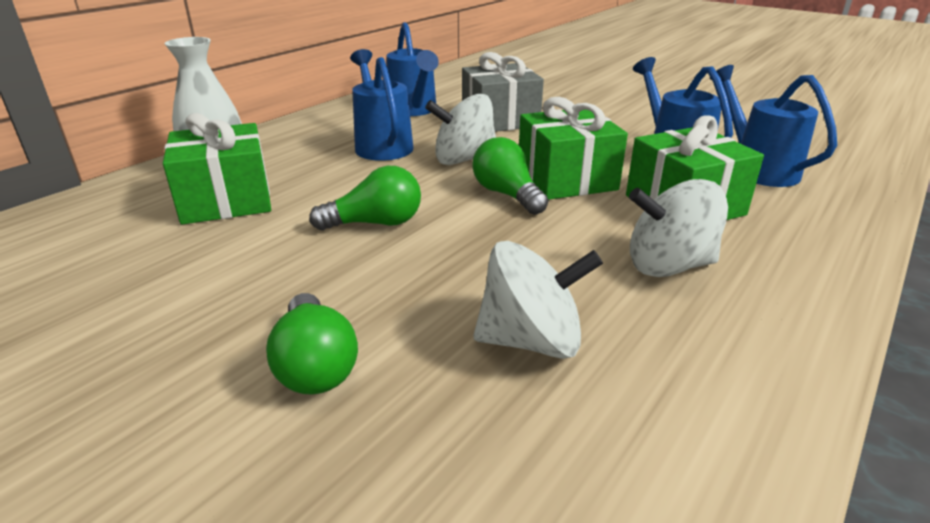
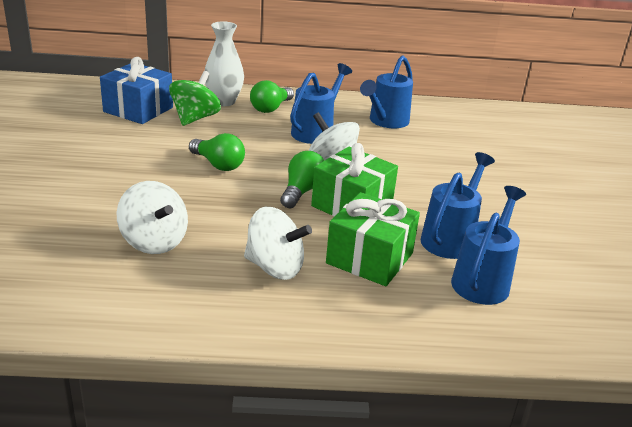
camera: 50 degrees right, 0 degrees up
(120, 232) = (138, 109): none -> blue gift
(226, 200) = (195, 118): green gift -> green spinning top
(315, 365) = (87, 194): green light bulb -> green light bulb (271, 108)
(500, 120) = (418, 155): grey gift -> none
(668, 266) = (275, 267): white spinning top -> white spinning top turned 150 degrees clockwise

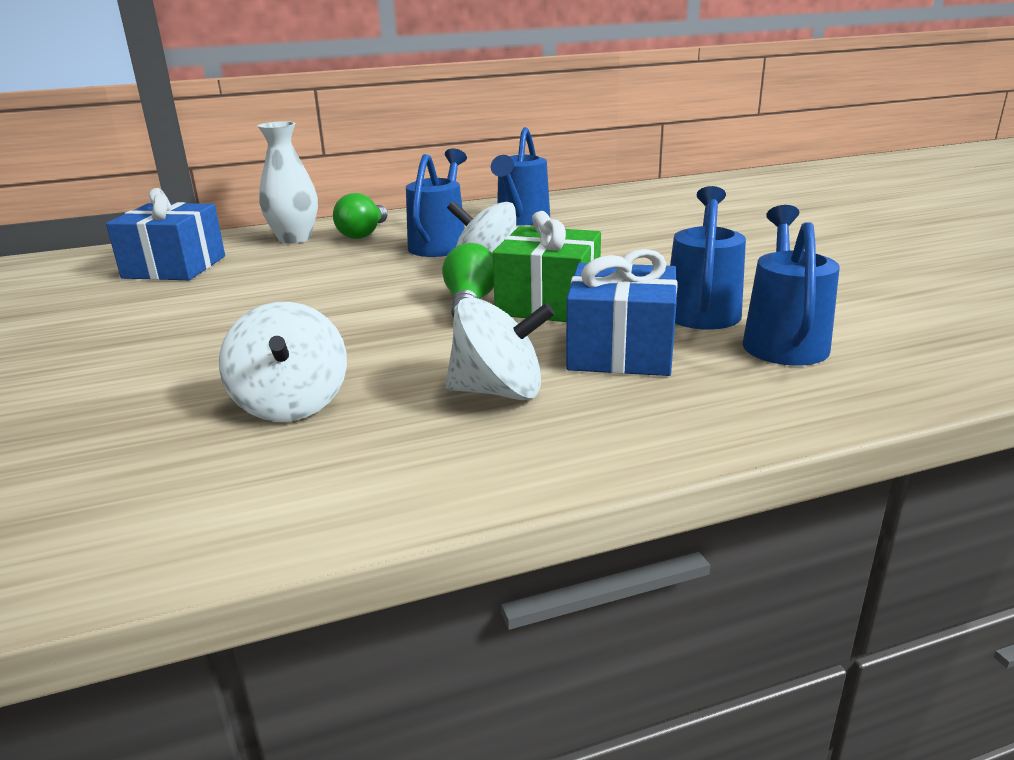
camera: 15 degrees left, 5 degrees down
(154, 241) = (291, 404): white spinning top -> white spinning top turned 45 degrees clockwise
(195, 118) = (265, 261): green spinning top -> none
(218, 164) = (331, 300): green light bulb -> none
(369, 258) = (620, 351): green gift -> blue gift

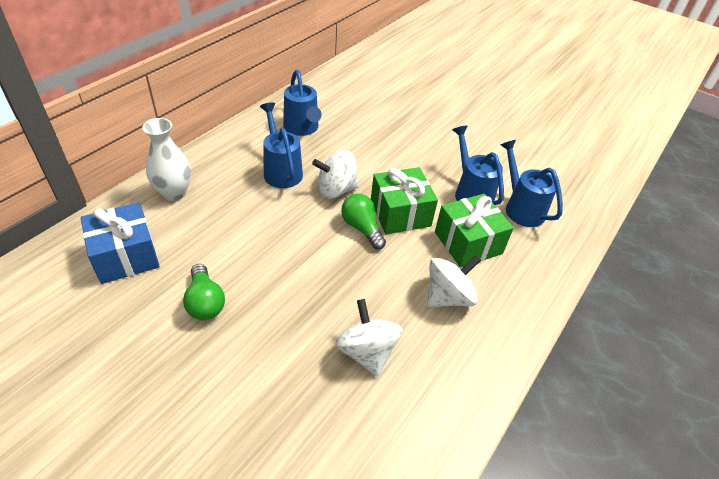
camera: 40 degrees left, 20 degrees up
(291, 404) = (366, 352): white spinning top -> white spinning top turned 150 degrees counterclockwise
(363, 234) = (217, 172): green light bulb -> green light bulb (205, 302)
(620, 351) = (468, 243): blue gift -> green gift

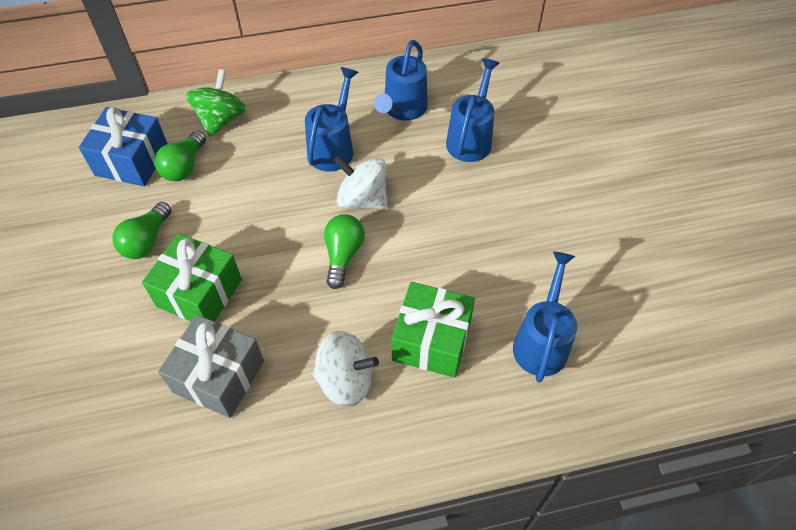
camera: 45 degrees right, 10 degrees up
(174, 193) = (221, 120): white vase -> green spinning top
(178, 237) = (184, 166): none -> green light bulb
(366, 352) = (219, 376): white spinning top -> grey gift
(400, 213) = (397, 263): green gift -> green gift (199, 293)
(471, 193) = (502, 288): blue watering can -> blue watering can (471, 138)

